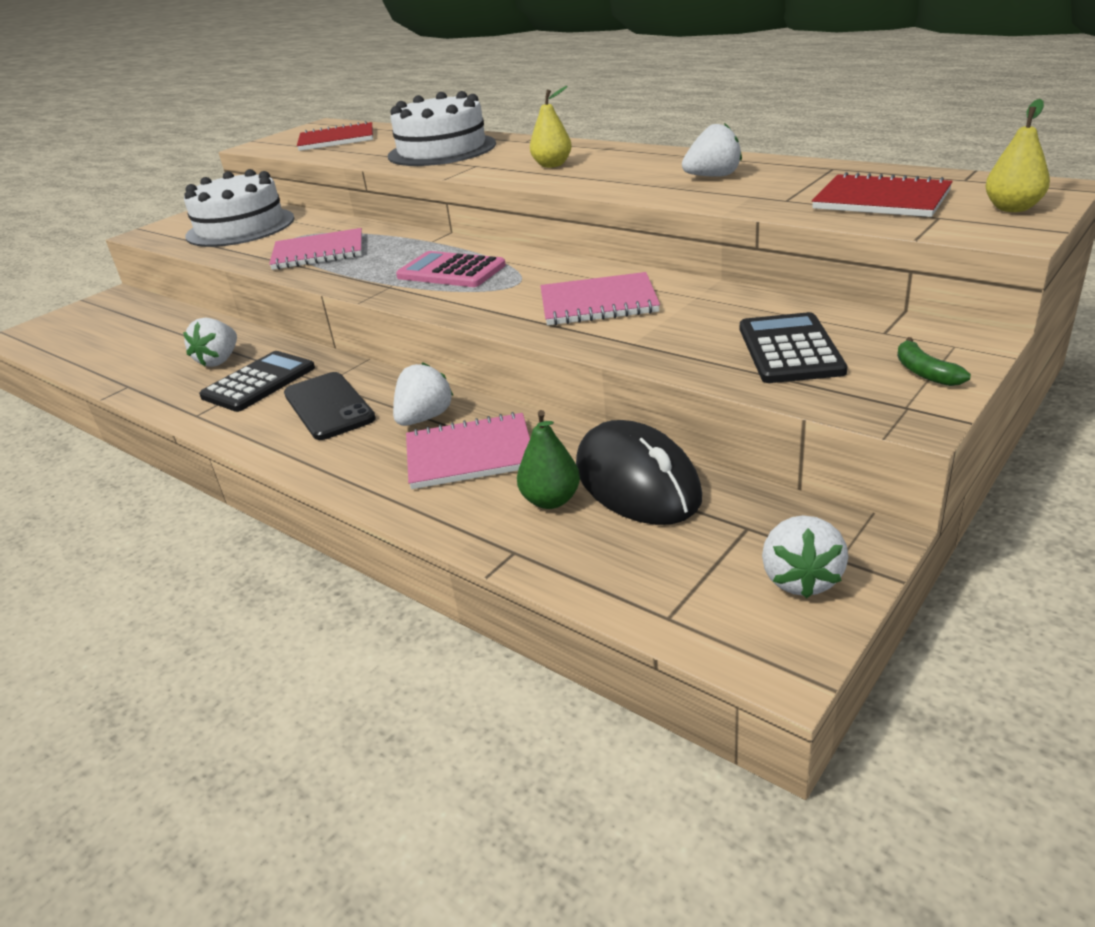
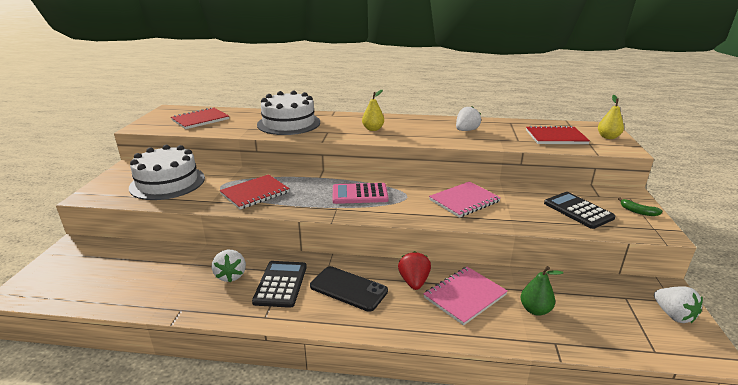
camera: 35 degrees left, 5 degrees down
(318, 252) = (255, 193): pink notebook -> red notebook
(424, 418) = (414, 282): white strawberry -> red strawberry
(637, 482) = (557, 289): black mouse -> none

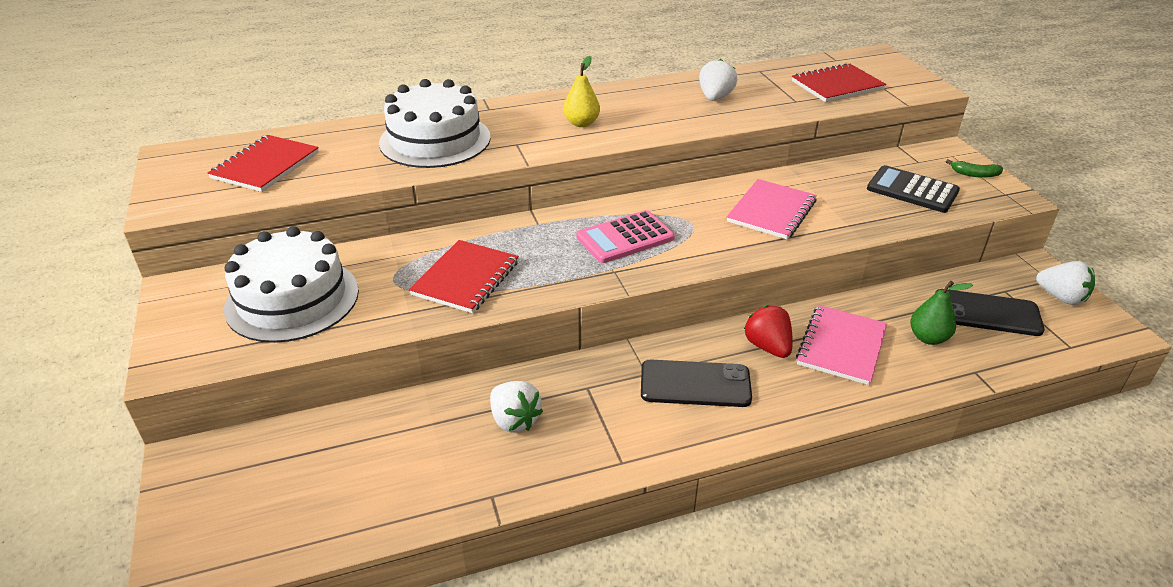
camera: 25 degrees left, 10 degrees up
(280, 284) = (599, 408): black calculator -> none
(597, 308) = (987, 313): none -> black phone
(608, 137) = (896, 72): yellow pear -> none

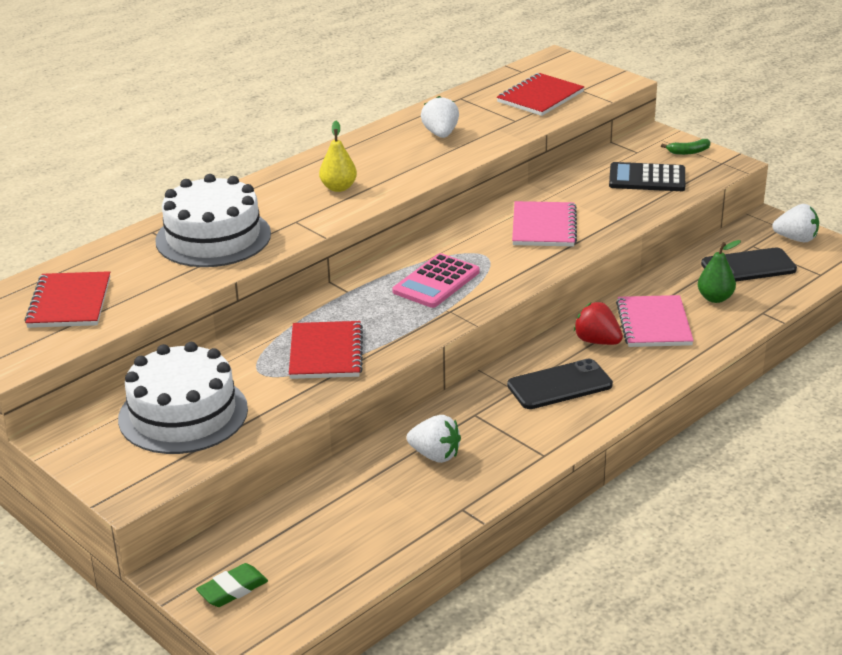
camera: 25 degrees left, 5 degrees down
(210, 501) = (232, 589): none -> green eraser

